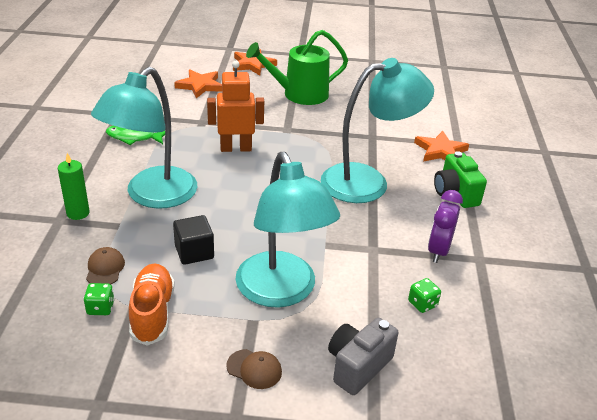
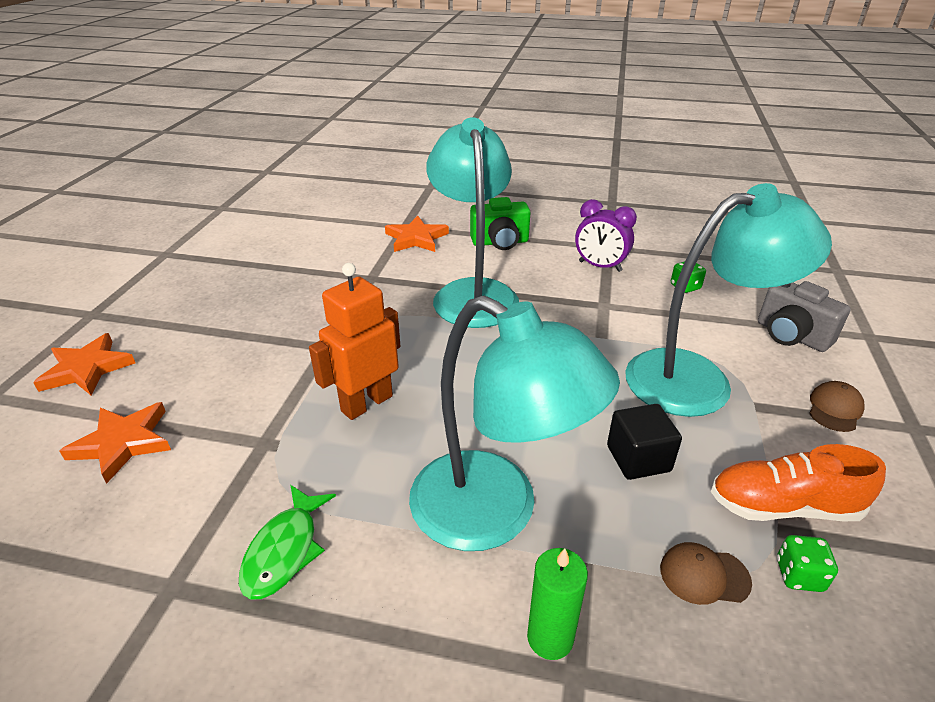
camera: 80 degrees left, 0 degrees up
(236, 148) = (366, 403): orange robot -> orange robot turned 45 degrees clockwise
(300, 94) = (227, 325): green watering can -> none

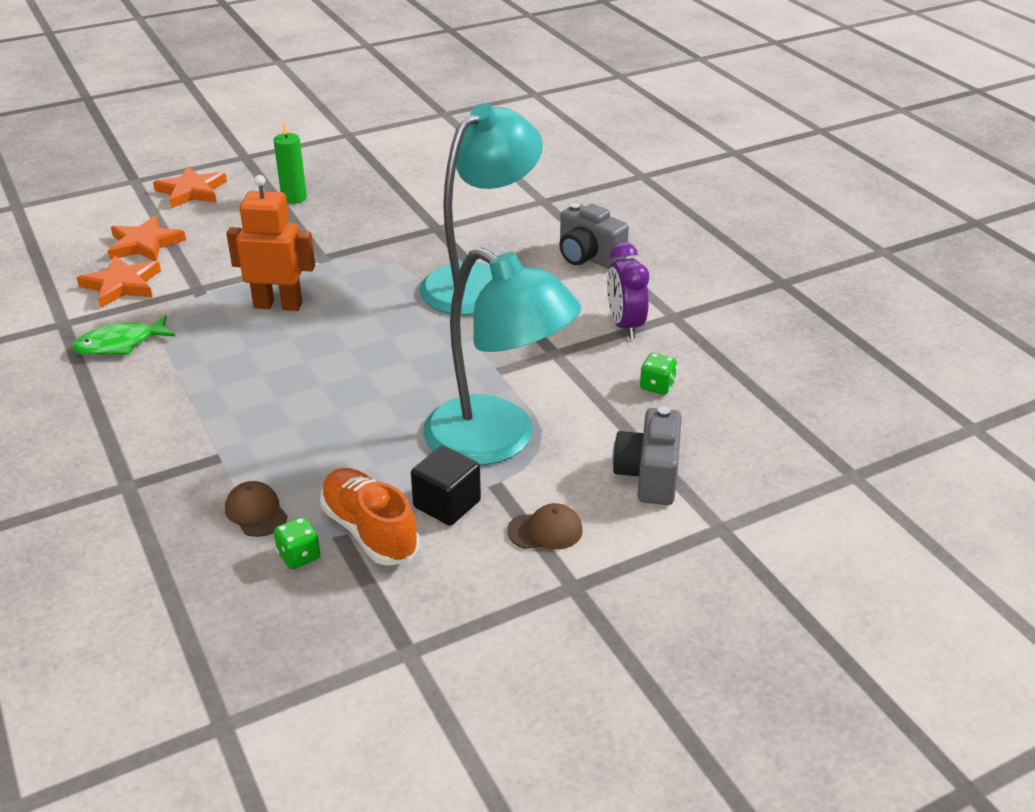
camera: 50 degrees right, 0 degrees up
(416, 238) = (530, 216): orange star -> orange star (122, 285)
(495, 513) = (227, 404): turquoise lamp -> none
(500, 242) = (588, 257): green camera -> grey camera
(550, 637) = (145, 466): green candle -> green candle (294, 198)
(638, 458) = (351, 444): black cube -> black cube (447, 504)

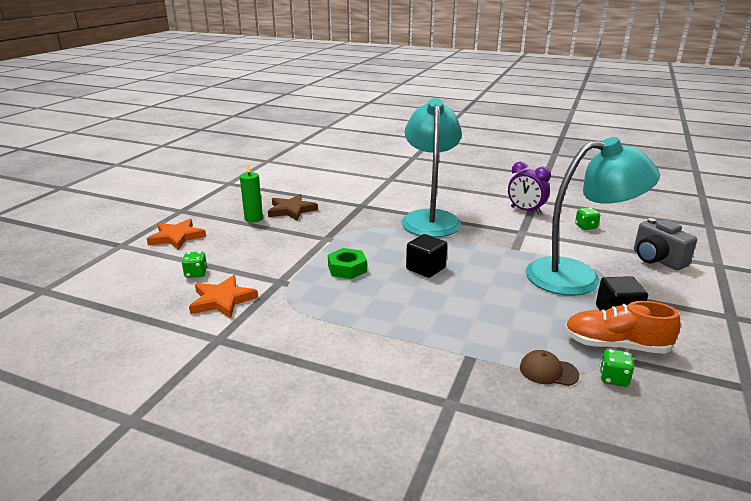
camera: 40 degrees left, 10 degrees down
(120, 344) = (286, 331): green fish -> none
(145, 244) = (196, 273): orange star -> green dice
(278, 305) = (347, 269): orange robot -> green nut
(349, 202) = (291, 210): none -> brown star
(353, 344) = (425, 268): none -> black cube
(545, 530) = (674, 301): brown cap -> none
(588, 257) = (456, 192): grey camera -> none

